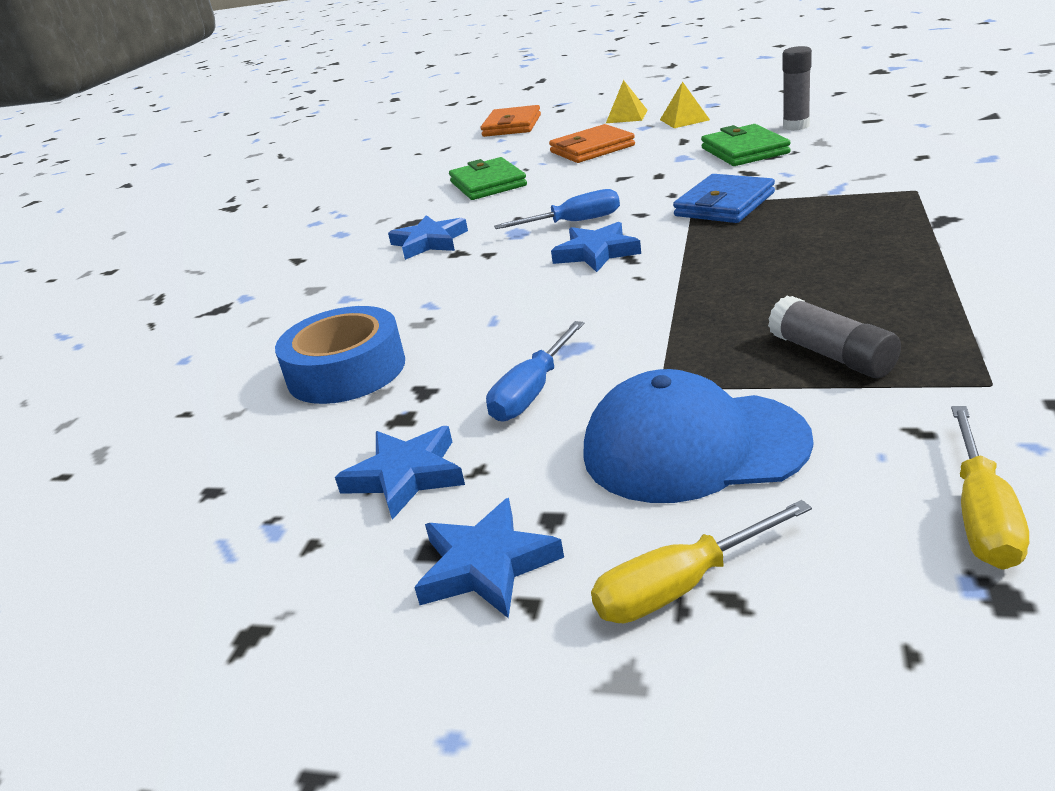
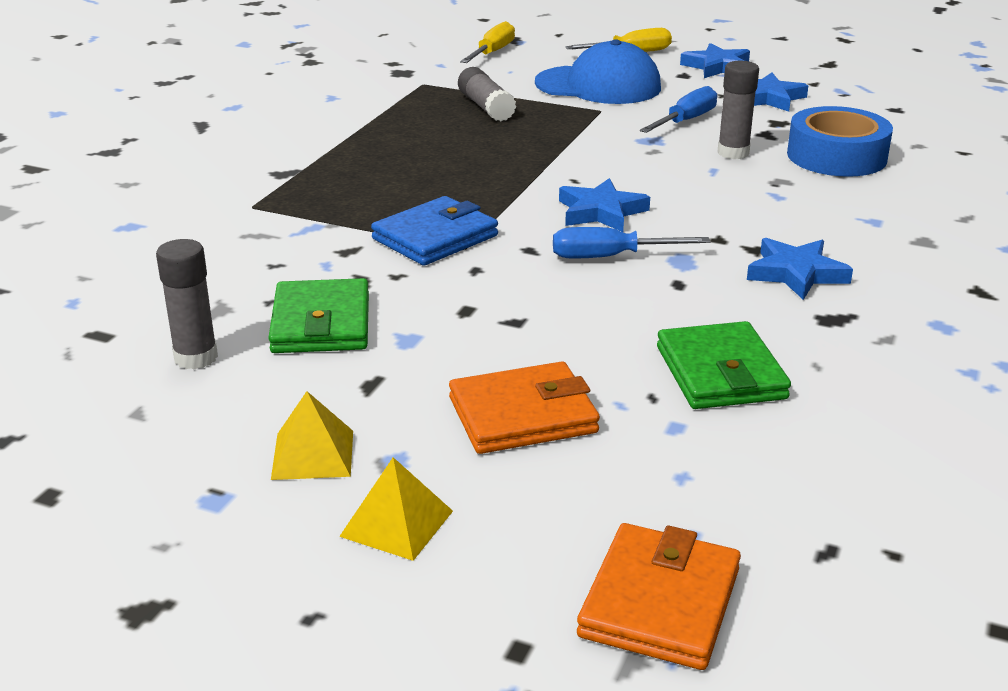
camera: 175 degrees left, 0 degrees up
(469, 349) = (733, 153): none -> grey glue stick

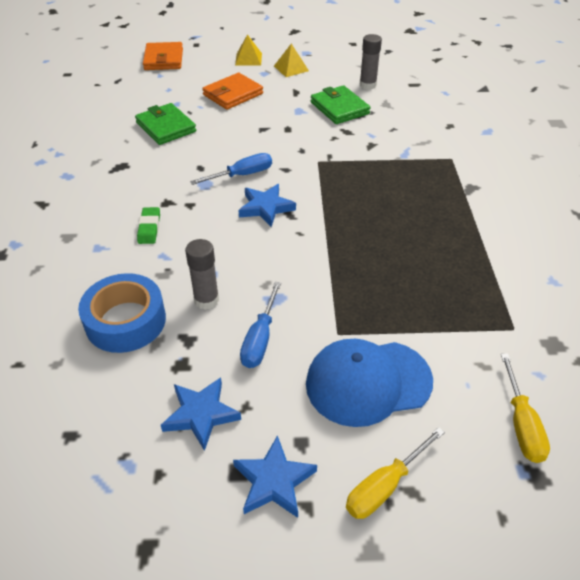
camera: 155 degrees right, 15 degrees up
(435, 237) = (338, 164): blue wallet -> none
(486, 107) = (429, 306): grey glue stick -> none
(792, 225) = (149, 228): none -> green eraser
(796, 273) = (141, 190): blue star -> none

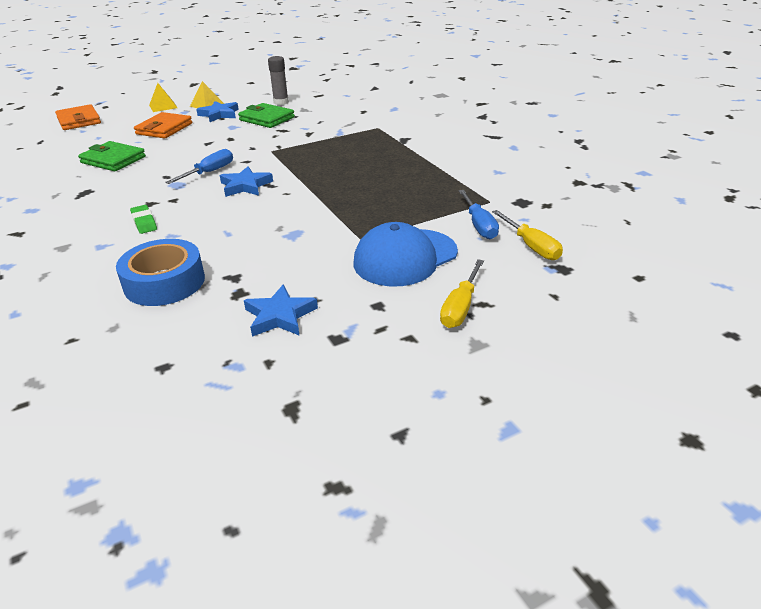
camera: 25 degrees left, 10 degrees down
(206, 300) = (233, 250): grey glue stick -> none
(260, 339) = (298, 259): blue screwdriver -> blue screwdriver (479, 225)
(274, 481) = (372, 333): blue star -> blue star (219, 114)

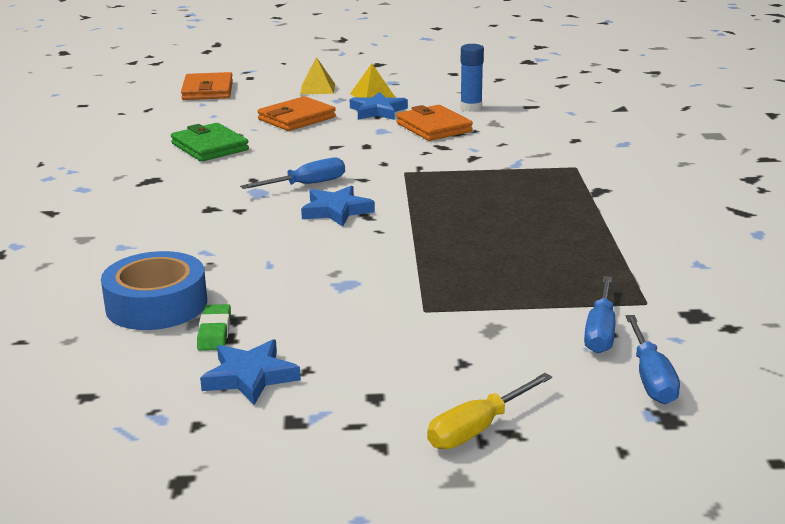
camera: 25 degrees right, 10 degrees down
(144, 222) = (187, 230): green eraser -> green eraser (214, 332)
(267, 119) = (433, 127): green wallet -> orange wallet
(281, 102) = (471, 108): grey glue stick -> blue glue stick
(405, 257) = (460, 348): blue cap -> none
(531, 246) = (651, 378): yellow screwdriver -> blue screwdriver

